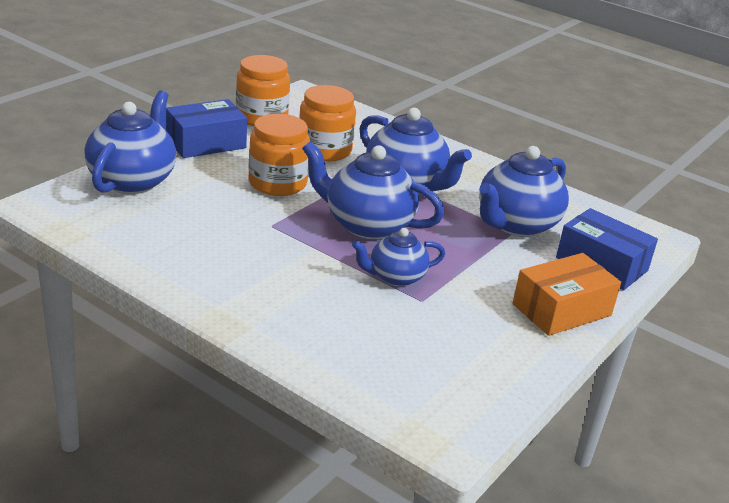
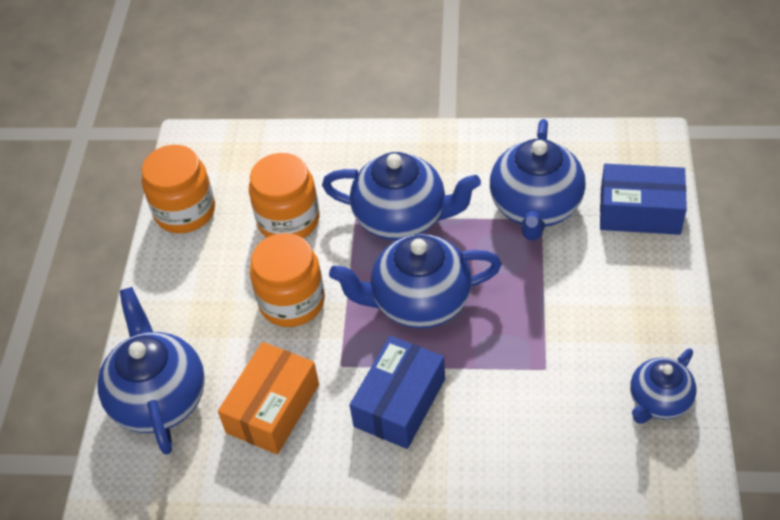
camera: 25 degrees left, 20 degrees up
(206, 143) = (171, 291): blue box -> blue box (399, 402)
(395, 277) = (501, 355): blue teapot -> blue teapot (659, 401)
(561, 310) = (655, 296): orange box -> orange box (273, 408)

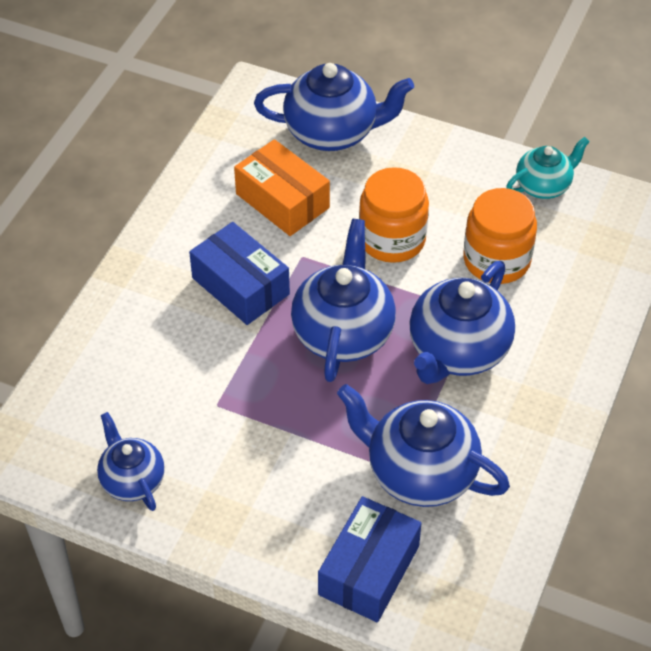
camera: 105 degrees right, 0 degrees up
(185, 211) = (543, 186): orange jar -> turquoise teapot

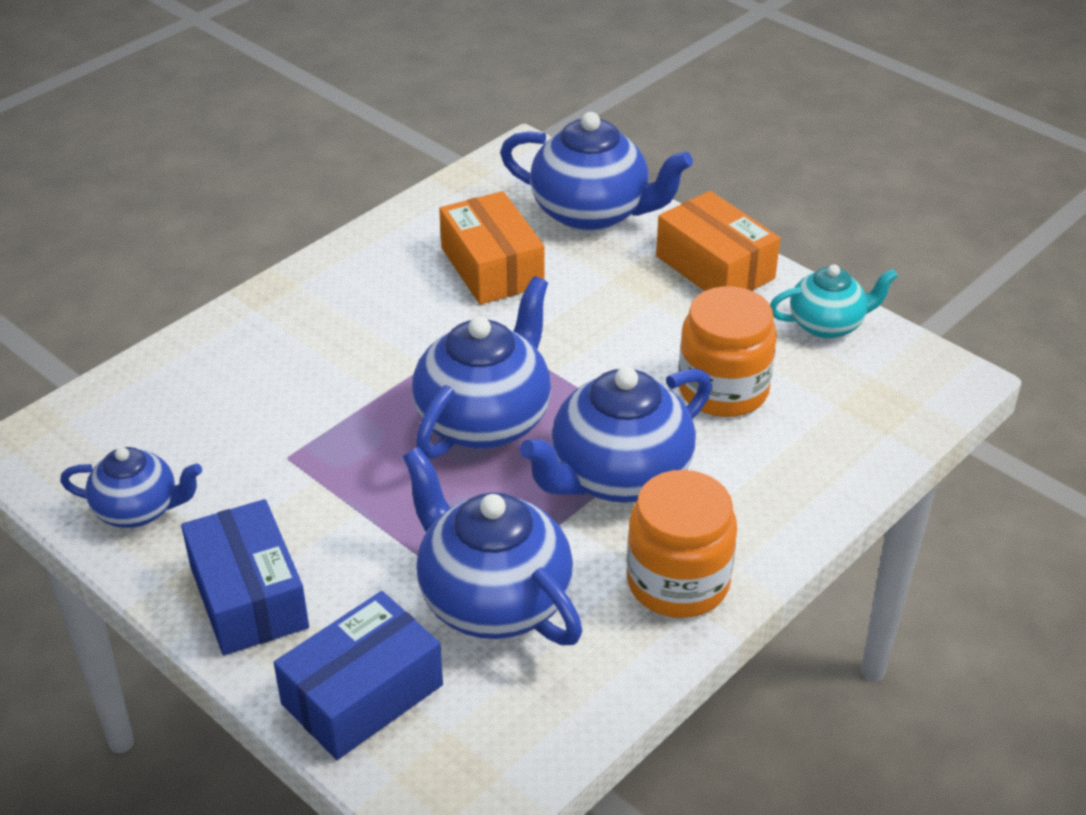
camera: 20 degrees right, 10 degrees down
(132, 480) = (138, 510): blue teapot -> blue teapot turned 105 degrees clockwise
(240, 286) = (390, 341): blue box -> blue box (249, 596)
(392, 239) = (602, 336): orange jar -> orange jar (678, 582)
(444, 157) = (715, 267): none -> orange box

